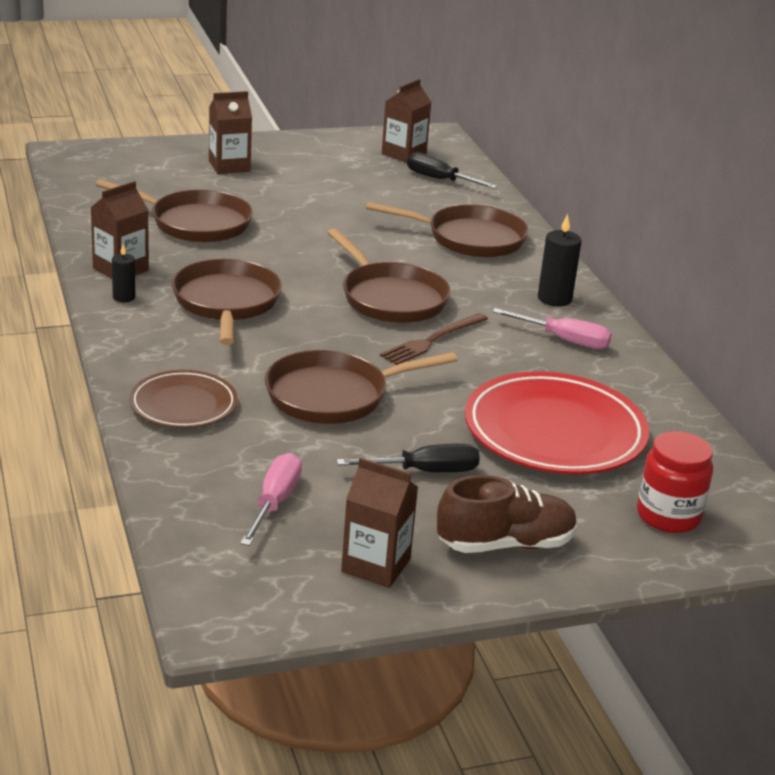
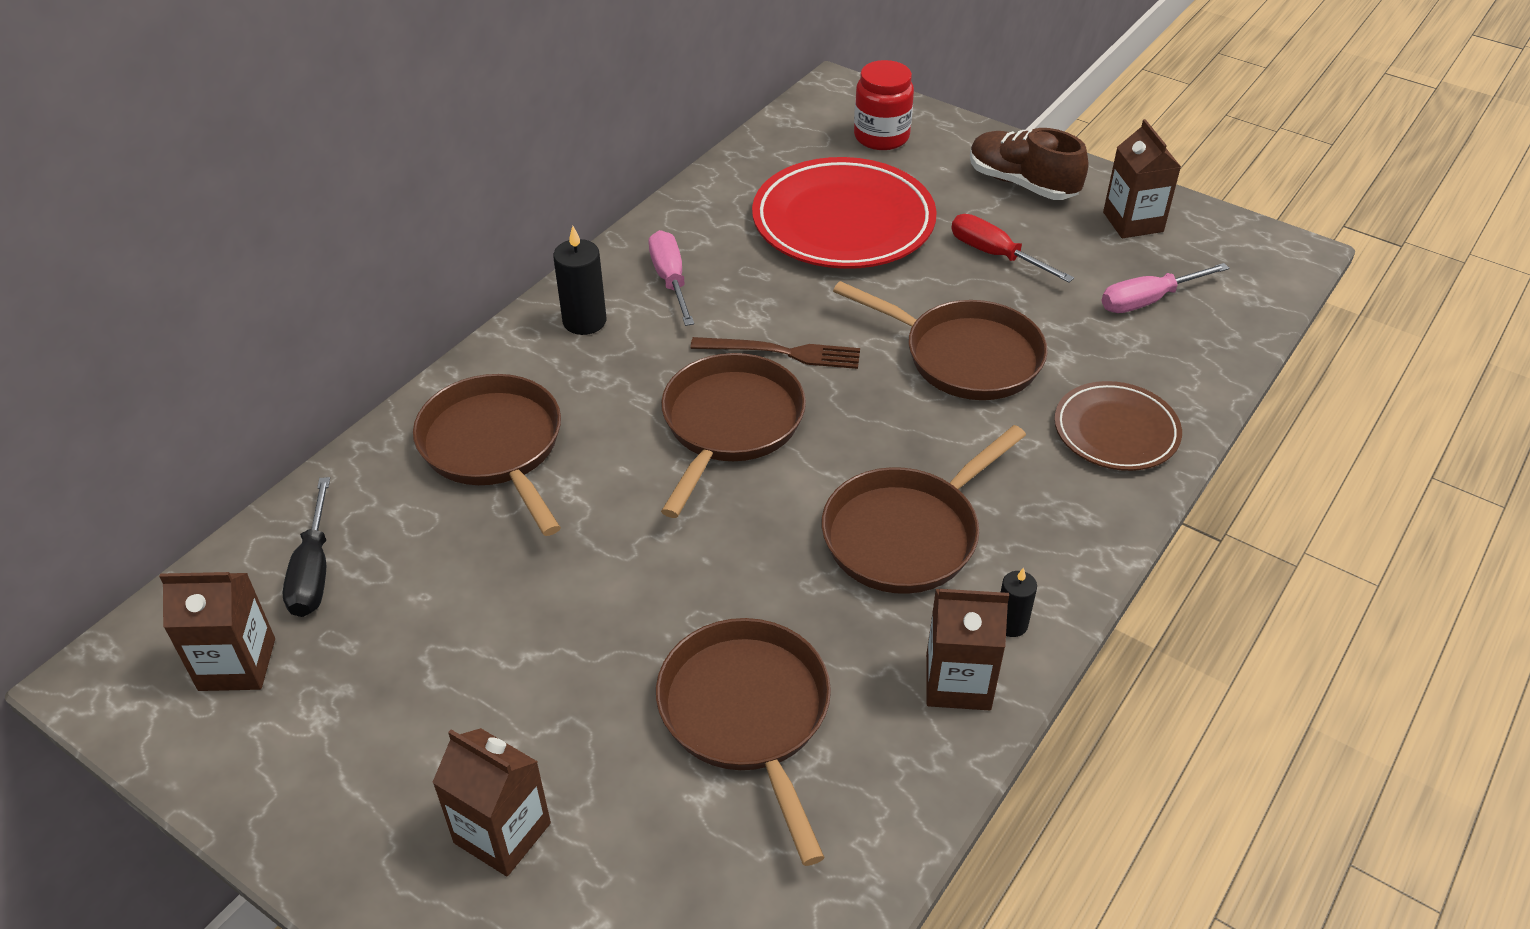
camera: 125 degrees left, 15 degrees up
(425, 471) = (995, 255): black screwdriver -> red screwdriver

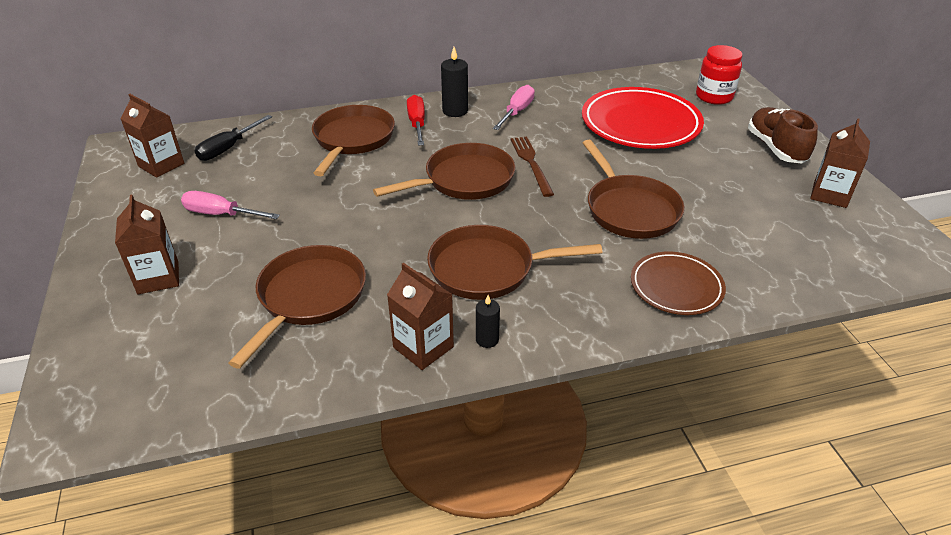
camera: 40 degrees right, 5 degrees down
(782, 352) = (531, 163): brown fork -> brown fork turned 150 degrees counterclockwise
(995, 255) = (712, 173): red screwdriver -> red screwdriver (417, 124)
(1148, 301) = (787, 236): pink screwdriver -> pink screwdriver (221, 214)

